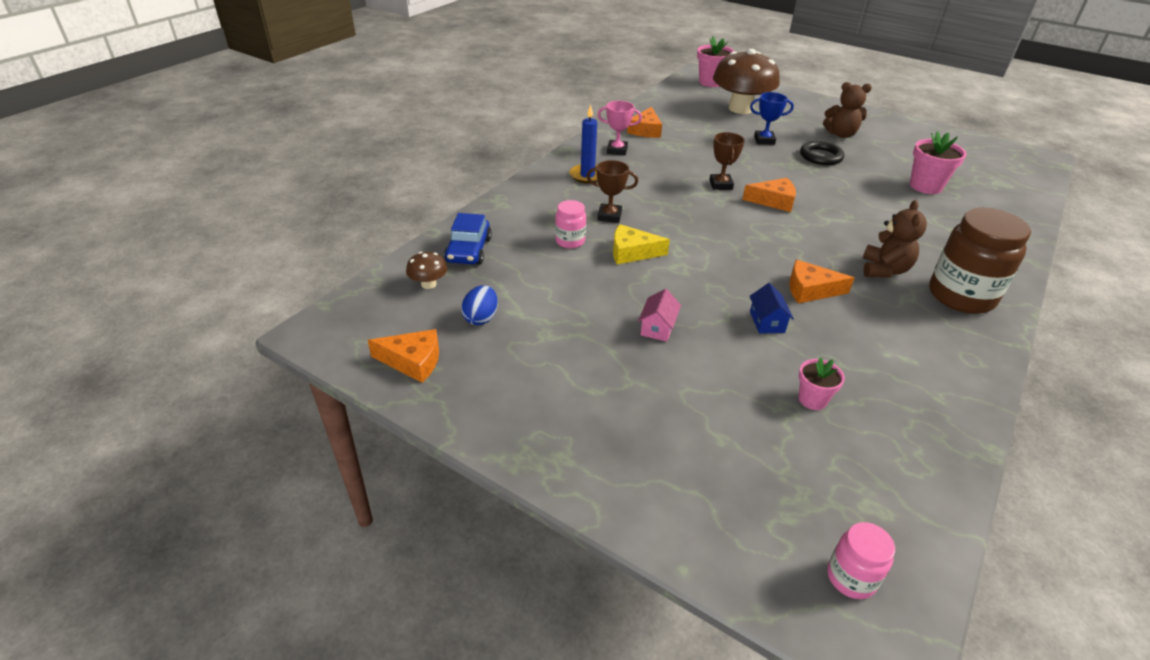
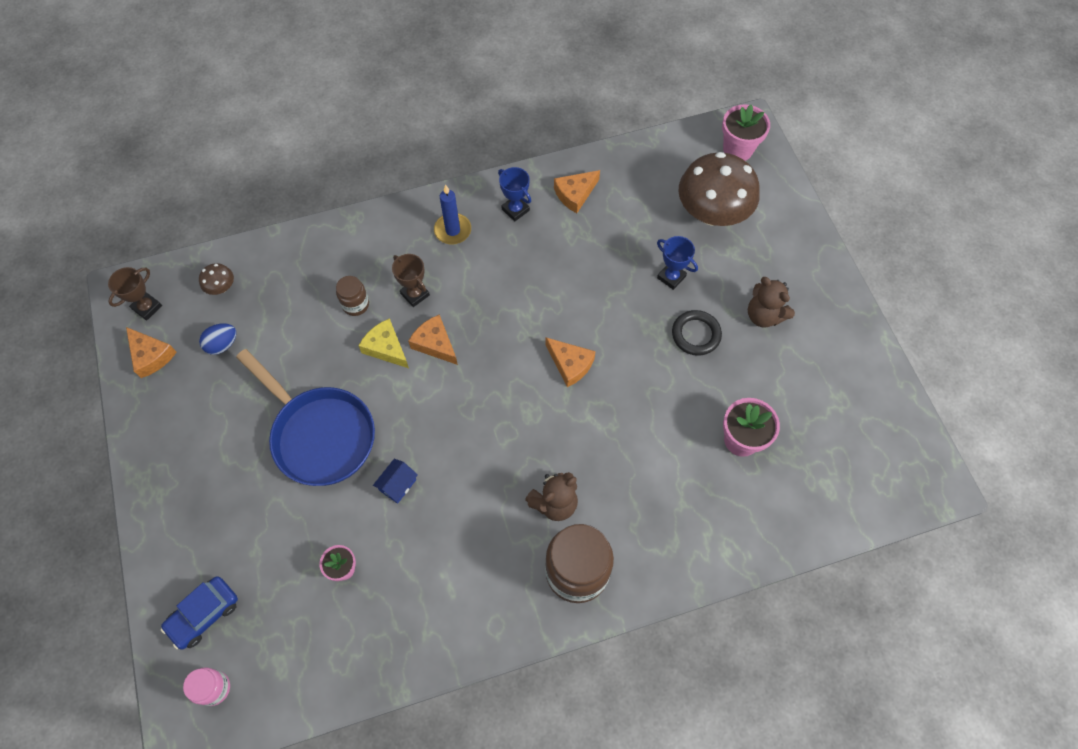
camera: 40 degrees right, 25 degrees up
(468, 250) = (278, 268): blue car -> blue car (204, 614)
(570, 241) = (355, 304): pink jar -> brown jar
(617, 150) = (515, 210): pink trophy -> blue trophy
(657, 328) = (320, 435): pink house -> blue pan
(720, 185) = (550, 314): brown trophy -> brown trophy (147, 307)
(810, 290) = (468, 479): orange cheese -> orange cheese (435, 344)

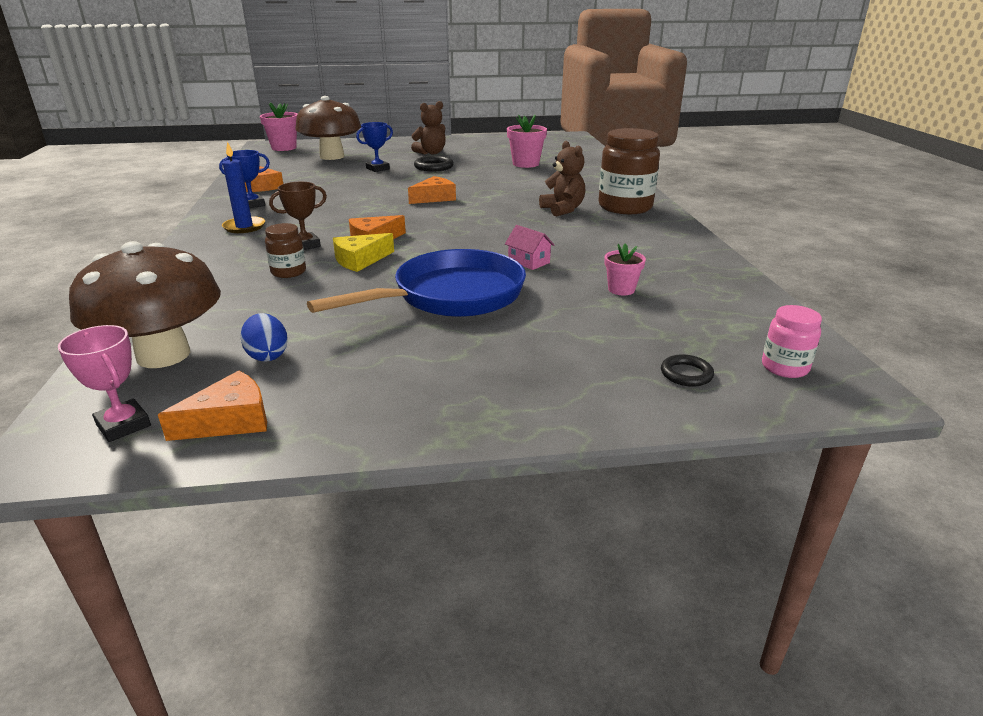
camera: 80 degrees left, 35 degrees down
(147, 307) = (123, 425): brown trophy -> pink trophy
(204, 614) = (686, 374): blue car -> black ring
(221, 287) = (163, 355): brown mushroom -> brown mushroom, size x2.42
(397, 485) = (529, 262): blue house -> pink house

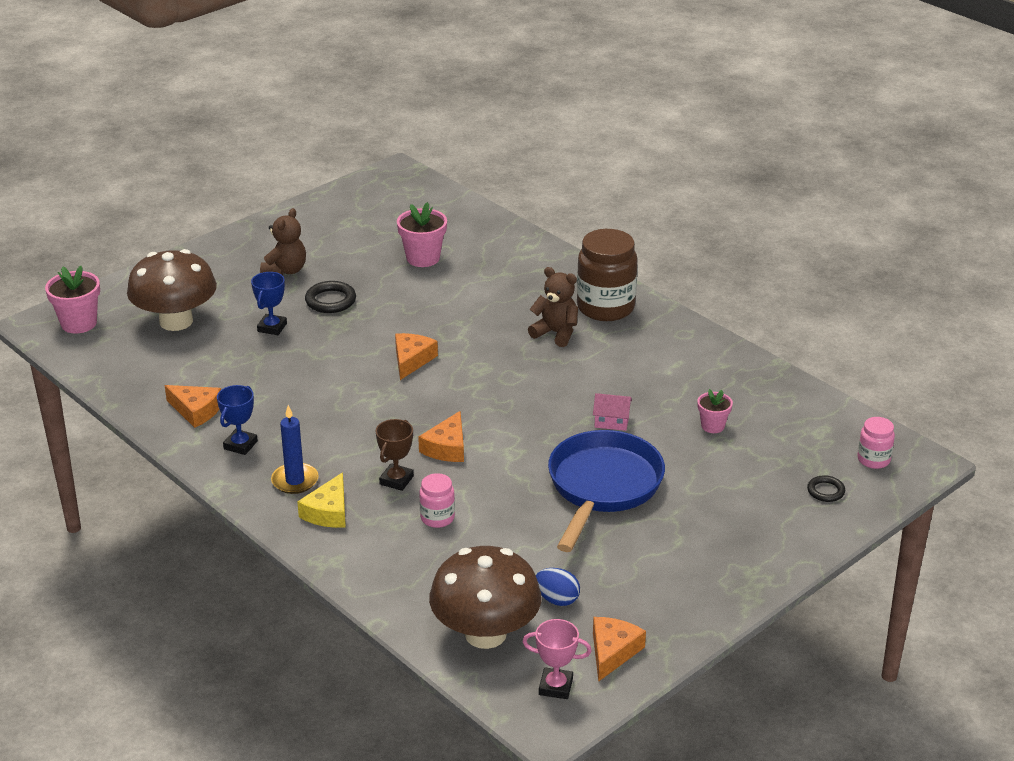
camera: 35 degrees left, 5 degrees up
(288, 272) = (437, 518): brown jar -> pink jar
(360, 260) = (475, 478): yellow cheese -> yellow cheese (328, 512)

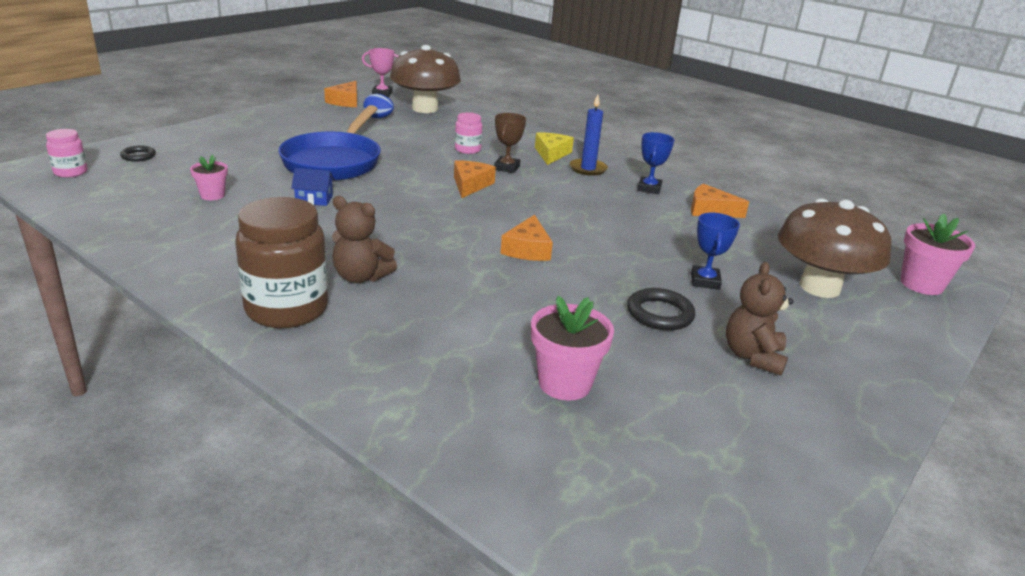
camera: 170 degrees right, 5 degrees down
(611, 421) = (314, 199): pink house -> blue house

